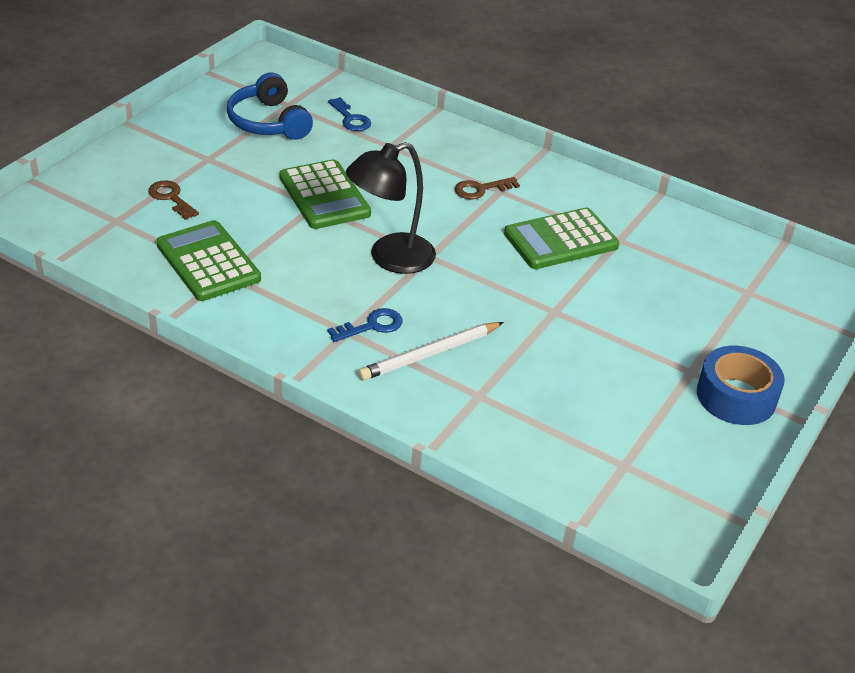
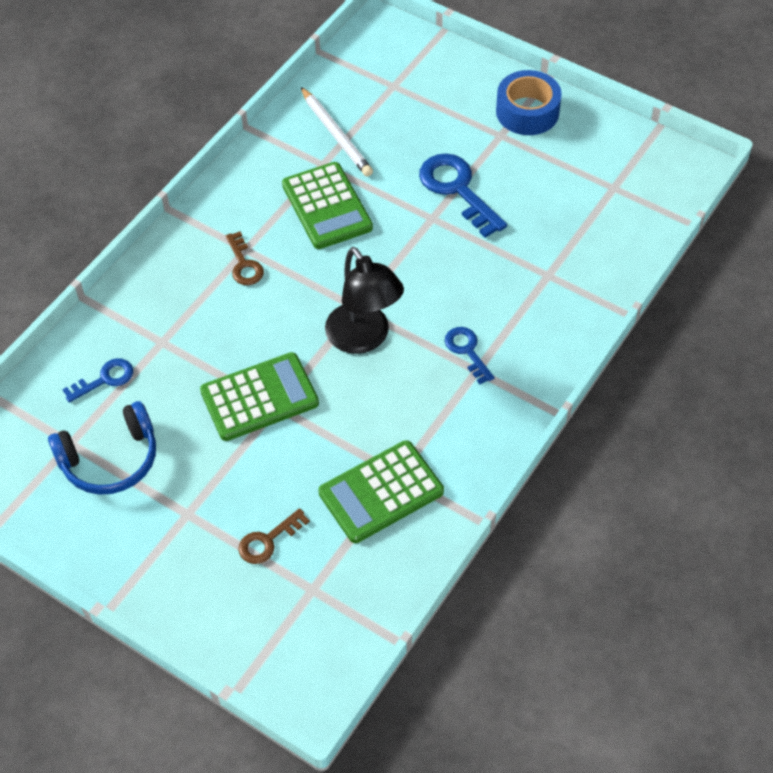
camera: 85 degrees left, 15 degrees up
(430, 354) = (501, 308): white pencil -> white pencil (336, 134)
(598, 331) = (457, 190): none -> blue key

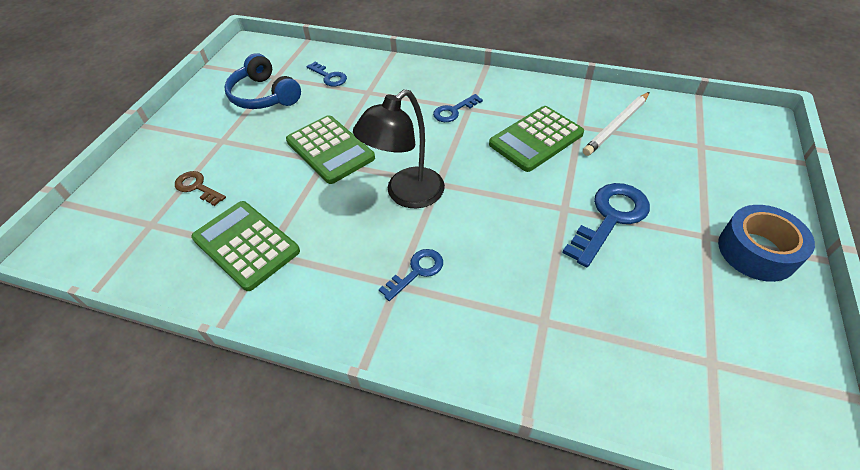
camera: 75 degrees right, 5 degrees down
(244, 264) = (454, 111): brown key -> blue key

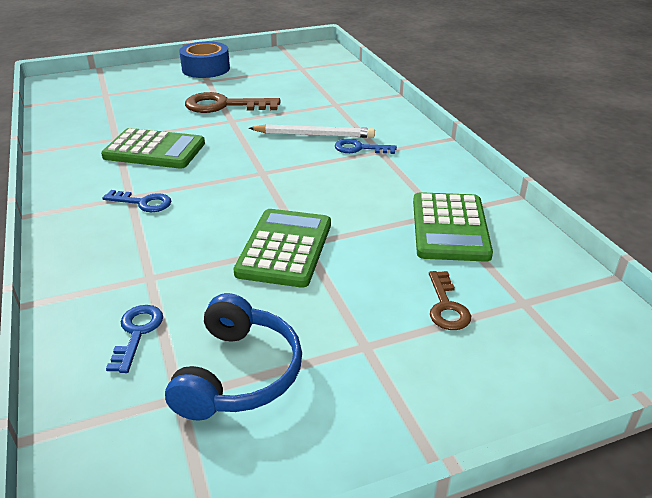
camera: 130 degrees left, 15 degrees down
(406, 195) = (294, 180): black lamp -> none
(610, 218) = (224, 105): blue key -> brown key
(616, 125) = (102, 125): white pencil -> white pencil (314, 135)

